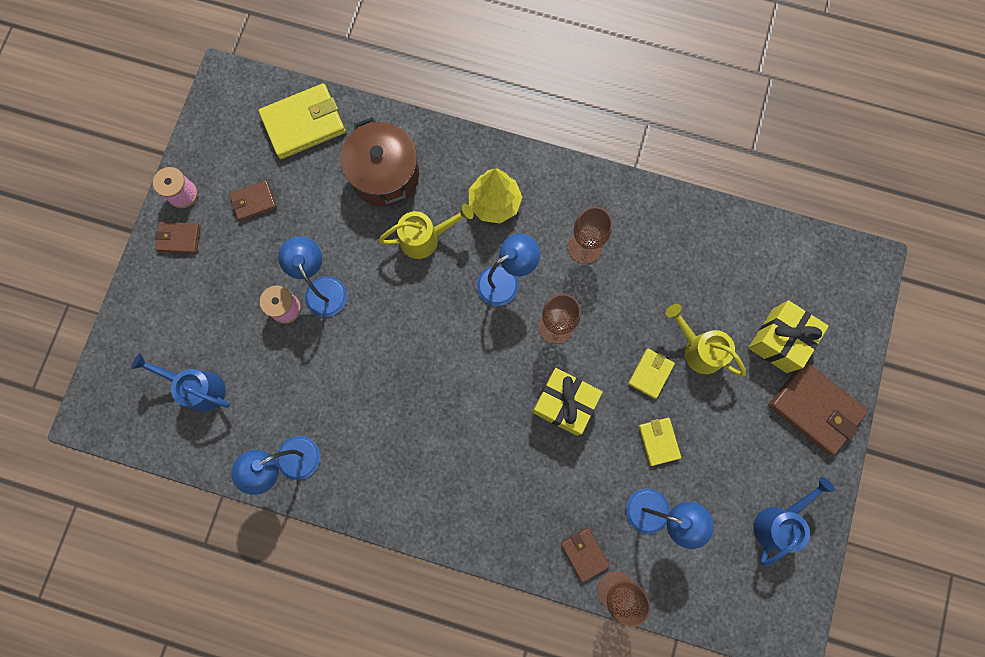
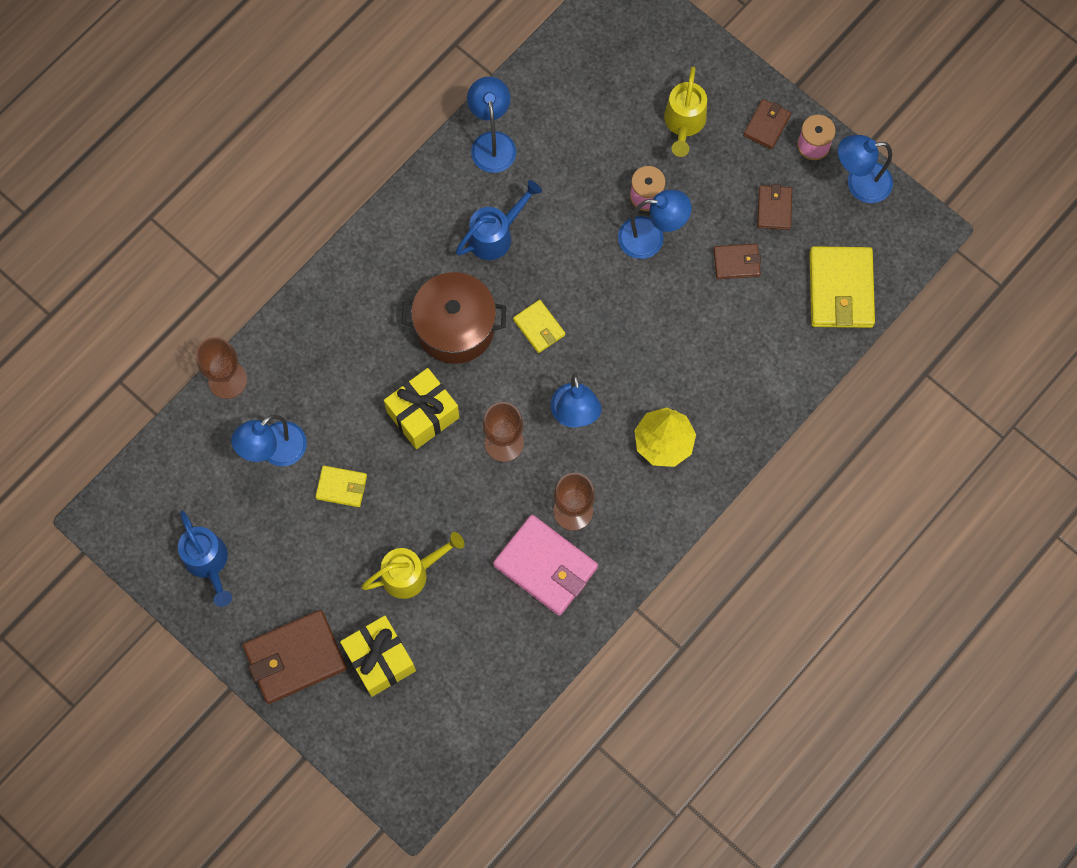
camera: 115 degrees right, 5 degrees down
(199, 388) = (604, 90): blue watering can -> blue watering can (495, 235)
(203, 145) = (859, 183): none -> blue lamp
(384, 175) = (746, 346): brown pot -> brown pot (455, 327)
(425, 238) = (657, 357): yellow watering can -> yellow watering can (684, 123)
(584, 554) = (275, 367): brown wallet -> brown wallet (736, 262)
(639, 248) = (545, 566): none -> pink wallet
(650, 373) = (411, 512): yellow wallet -> yellow wallet (539, 327)

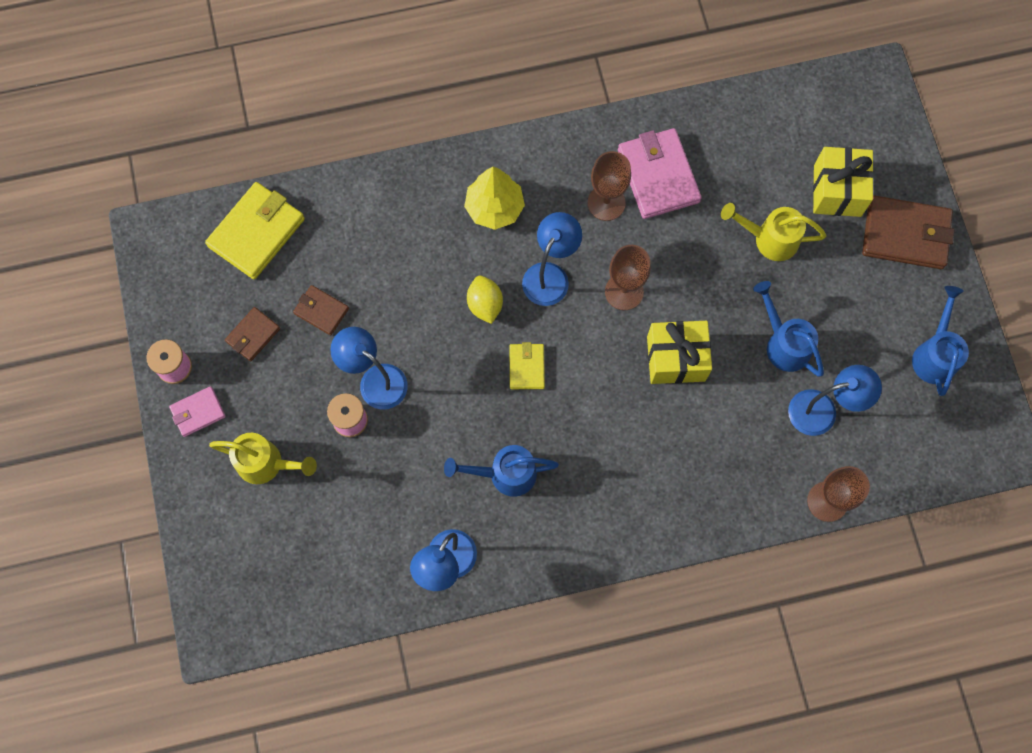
camera: 145 degrees left, 0 degrees up
(341, 487) = (784, 344): yellow wallet -> blue watering can
(455, 327) = (597, 415): brown pot -> none
(610, 355) = (485, 305): none -> yellow lemon
(684, 123) = (266, 463): yellow watering can -> yellow watering can turned 60 degrees clockwise
(766, 125) = (198, 412): brown wallet -> pink wallet
(859, 183) = (166, 308): blue lamp -> none

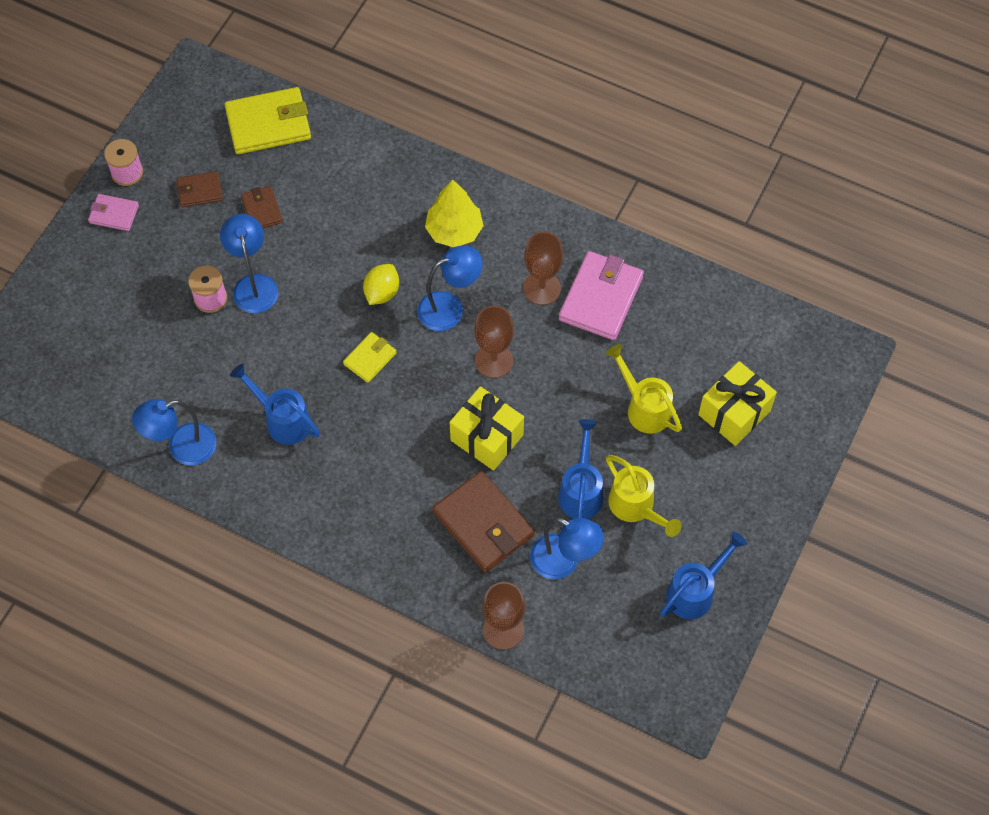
camera: 40 degrees right, 10 degrees down
(266, 463) = (126, 283): yellow watering can -> yellow watering can (635, 507)
(905, 235) = (758, 486): brown wallet -> brown wallet (483, 524)

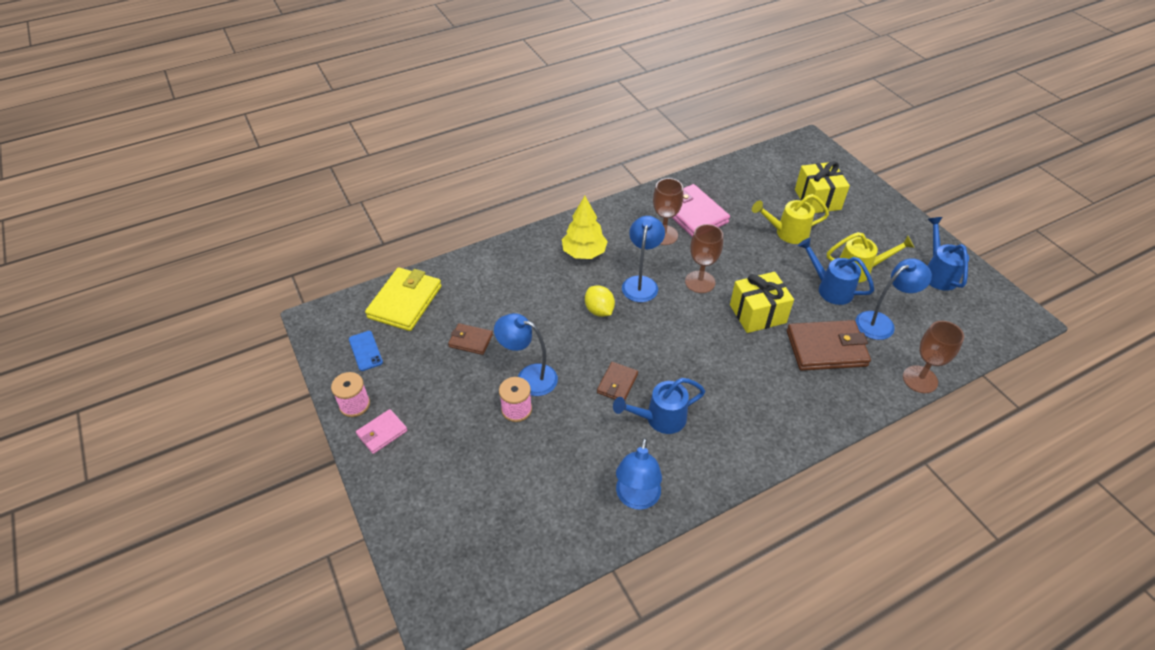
camera: 55 degrees left, 15 degrees down
(189, 136) = (365, 351): none -> blue phone
(200, 191) = (418, 368): brown wallet -> brown wallet (617, 383)
(370, 358) = (647, 343): yellow wallet -> none

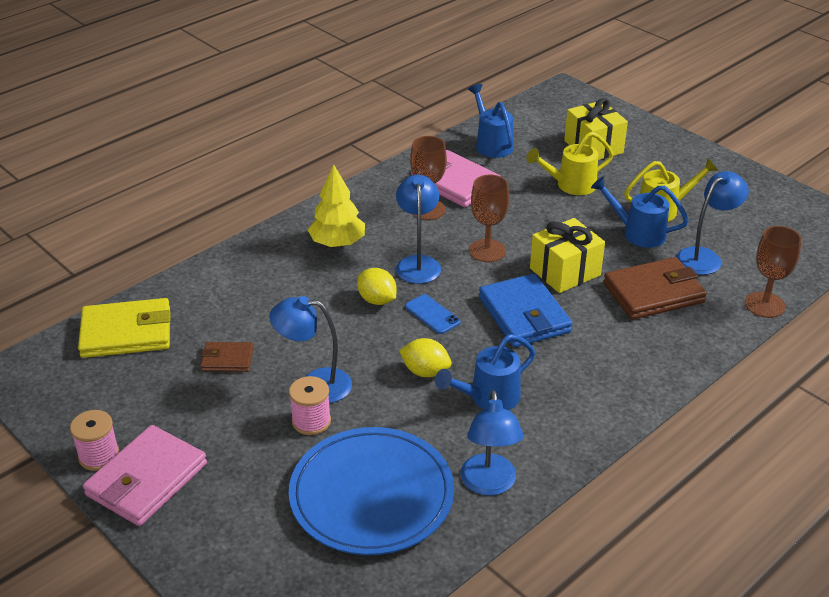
camera: 15 degrees left, 10 degrees down
(365, 351) = (92, 395): blue phone -> blue phone (432, 314)
(382, 433) = (147, 479): pink wallet -> pink wallet, size x1.85
(405, 302) = (126, 333): yellow wallet -> yellow wallet turned 75 degrees clockwise
(542, 486) = (371, 495): none -> blue plate
(617, 383) = (425, 371): brown wallet -> yellow lemon
(712, 347) = (524, 315): none -> blue wallet
(938, 273) = (749, 199): blue watering can -> blue watering can (491, 144)

